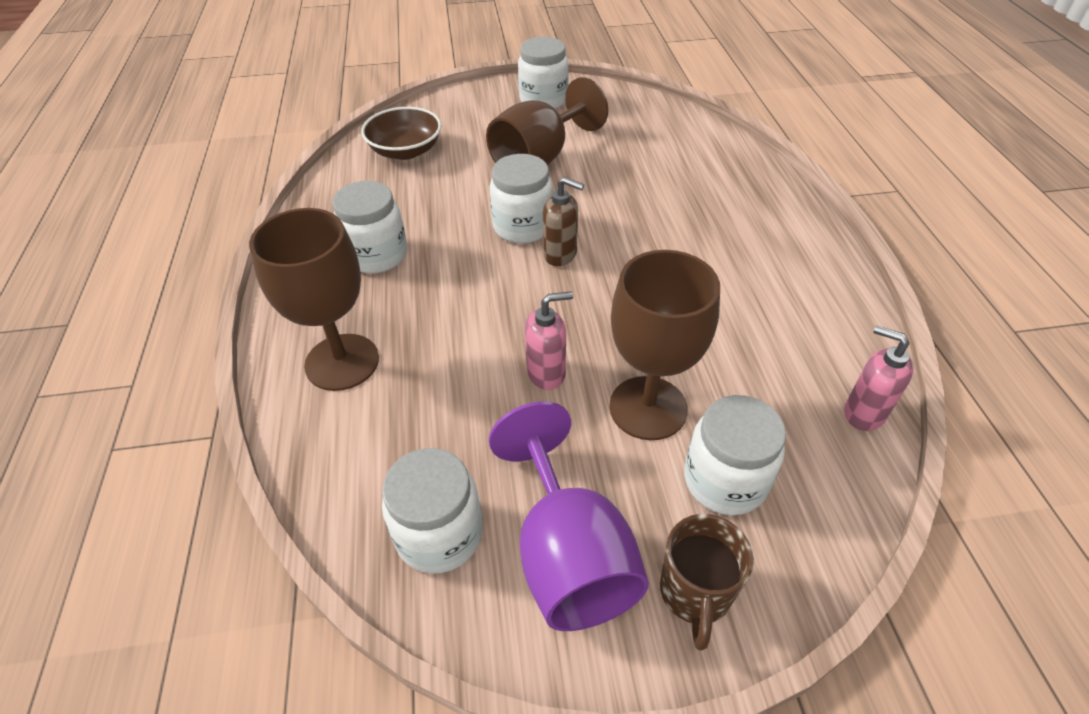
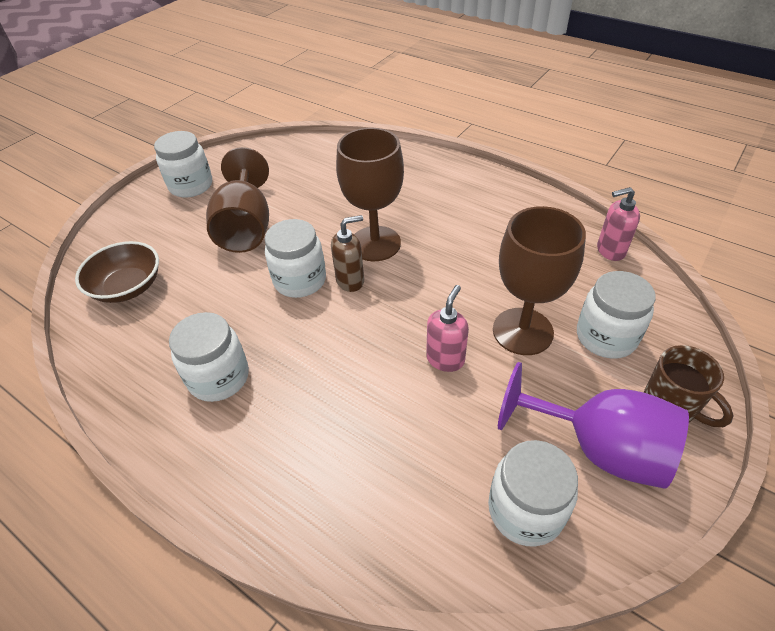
camera: 45 degrees left, 0 degrees up
(342, 362) = (305, 471): brown goblet -> brown goblet (375, 243)

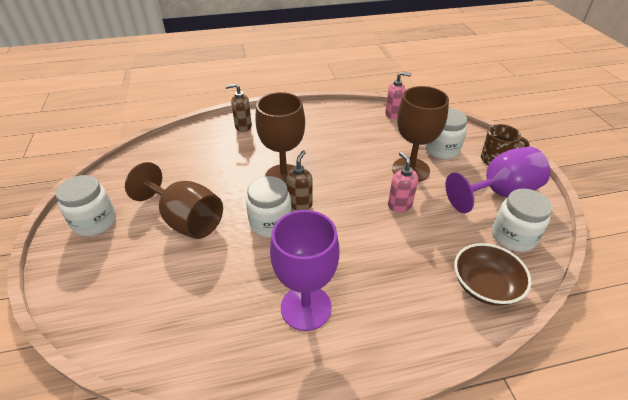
camera: 50 degrees left, 5 degrees down
(128, 287) = (151, 315): brown bowl -> brown bowl (485, 285)
(219, 377) = (306, 307): white jar -> purple goblet
(412, 167) = (243, 127): none -> brown soap dispenser
(610, 251) = (393, 114): pink soap dispenser -> pink soap dispenser turned 120 degrees counterclockwise

